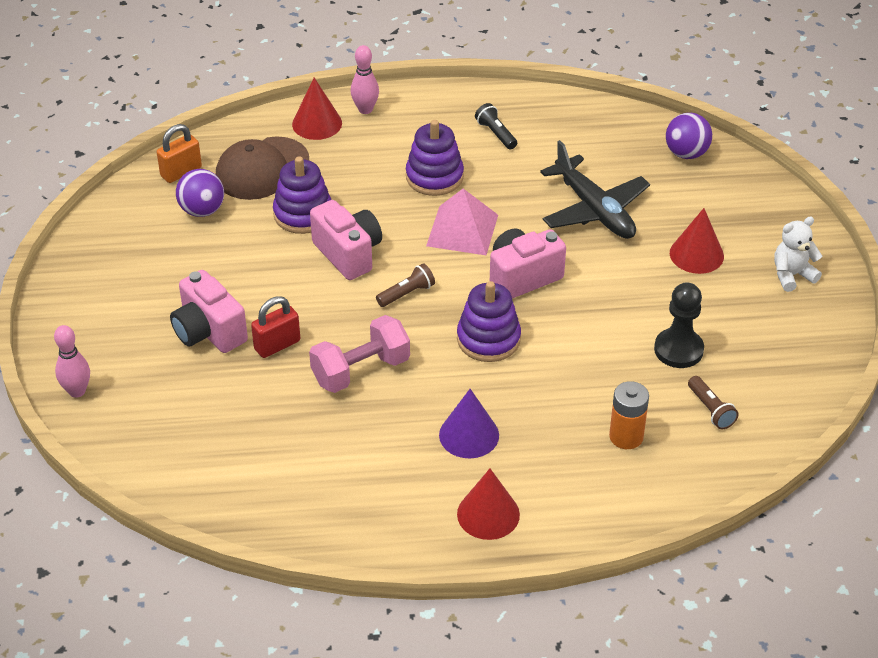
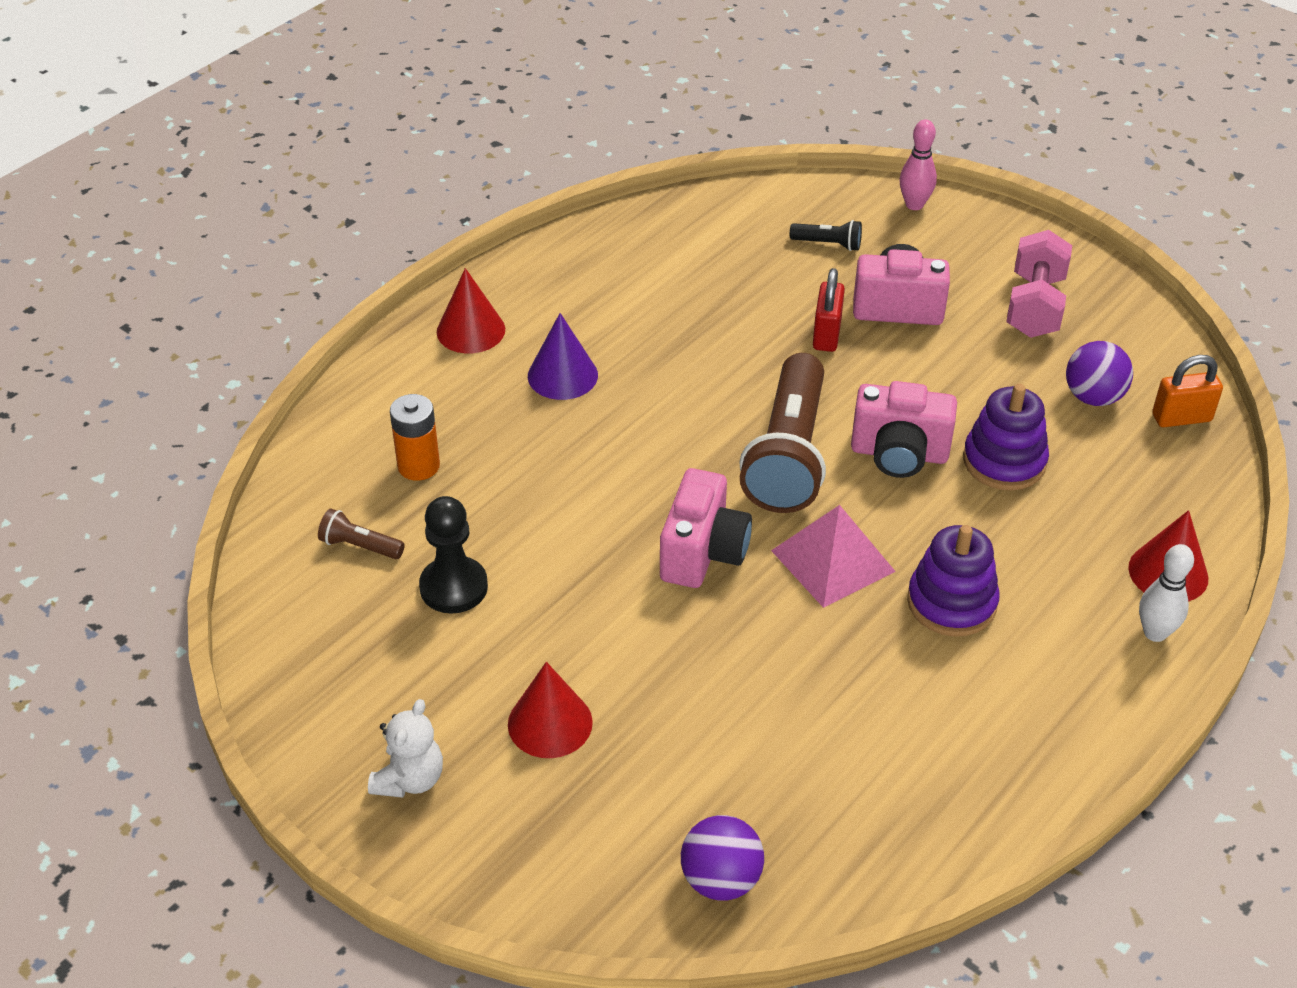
camera: 135 degrees right, 0 degrees up
(181, 172) = (1181, 418): orange padlock -> orange padlock turned 75 degrees clockwise
(262, 169) = (1122, 478): brown cap -> none
(361, 371) = (726, 363): pink dumbbell -> pink dumbbell (1034, 306)
(365, 109) = (1155, 633): pink bowling pin -> white bowling pin
(407, 293) = (788, 456): brown flashlight -> brown flashlight, size x2.40
(488, 339) = (653, 466): purple stacking toy -> none
(496, 134) = (974, 718): black flashlight -> black flashlight (828, 244)
(594, 210) = (730, 696): black plane -> none

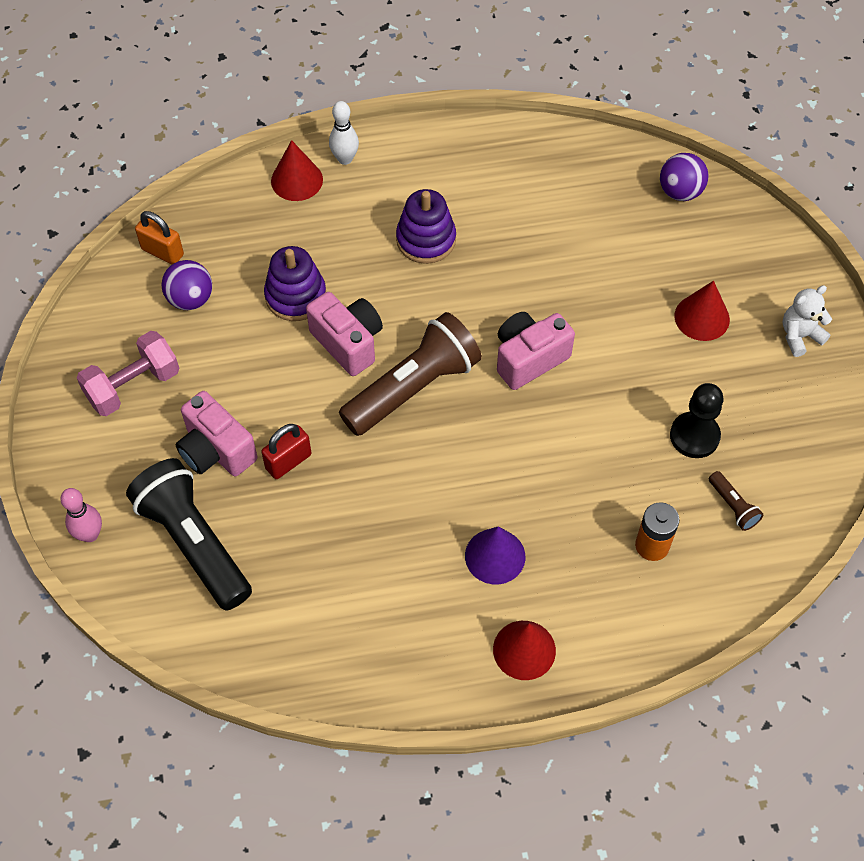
camera: 140 degrees left, 15 degrees up
(828, 244) = (194, 542): black flashlight -> black flashlight, size x2.40
(832, 561) = (462, 304): pink pyramid -> none

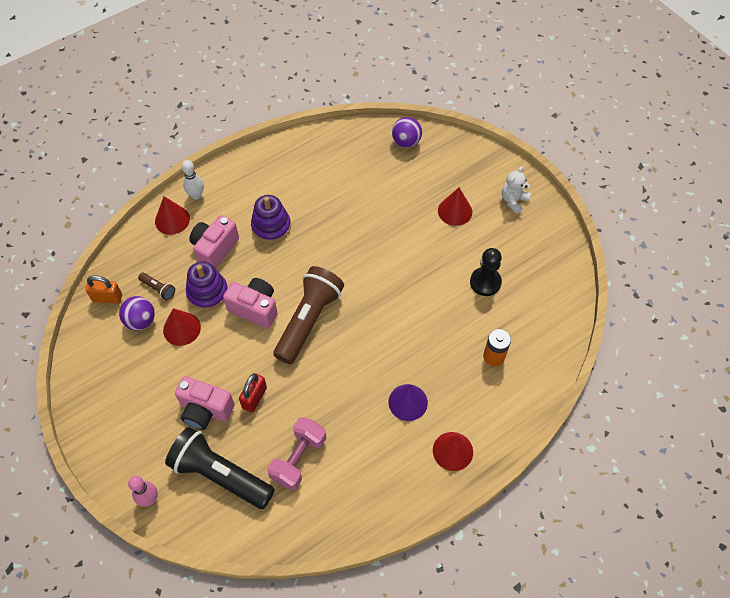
camera: 25 degrees left, 0 degrees up
(133, 386) = (130, 391): pink dumbbell -> pink dumbbell (298, 459)
(238, 330) = (181, 328): none -> red cone
(529, 359) = (368, 275): pink camera -> pink camera (214, 249)
(733, 506) = (526, 314): brown flashlight -> brown flashlight (158, 289)

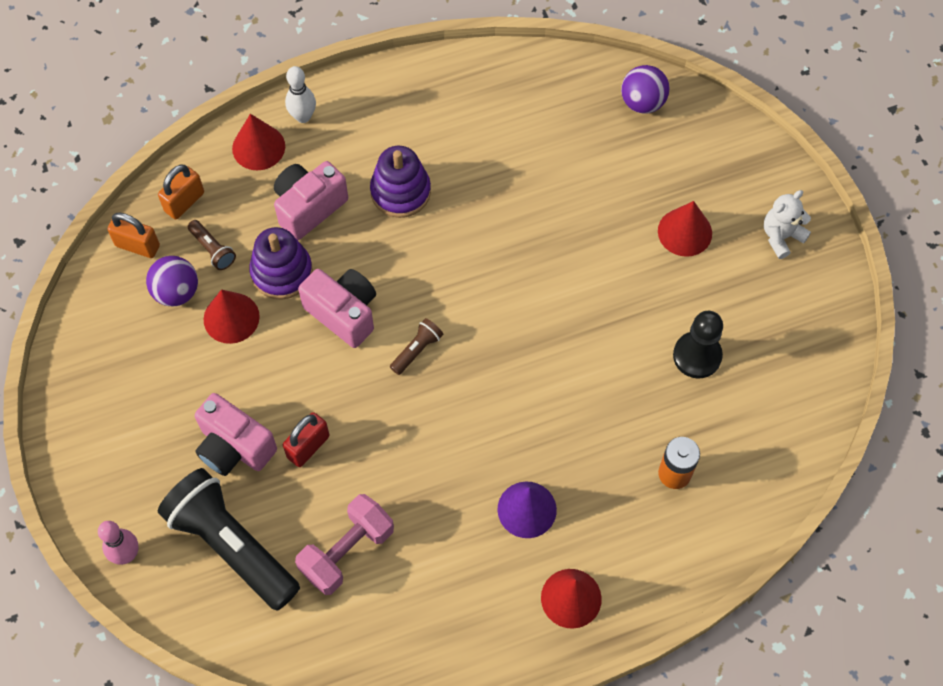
camera: 15 degrees right, 5 degrees up
(132, 264) = (184, 202): none -> orange padlock
(309, 320) = (417, 350): brown flashlight -> brown flashlight, size x0.42

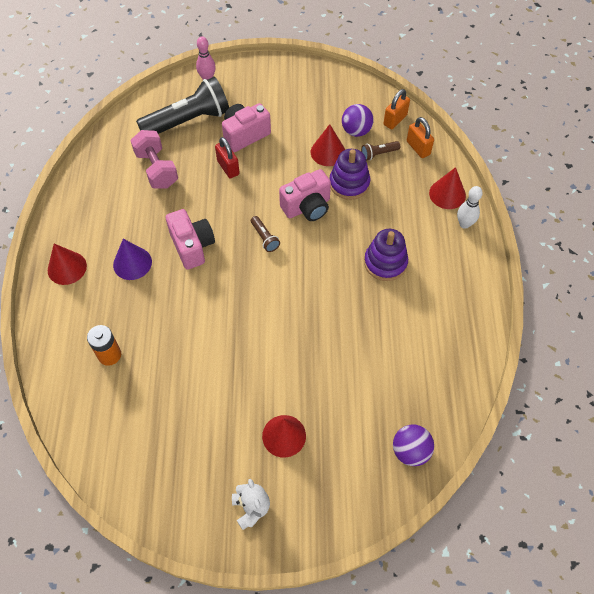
camera: 110 degrees right, 5 degrees down
(309, 207) = (391, 209): pink camera -> pink camera (192, 246)
(697, 356) = (183, 403): black pawn -> none

